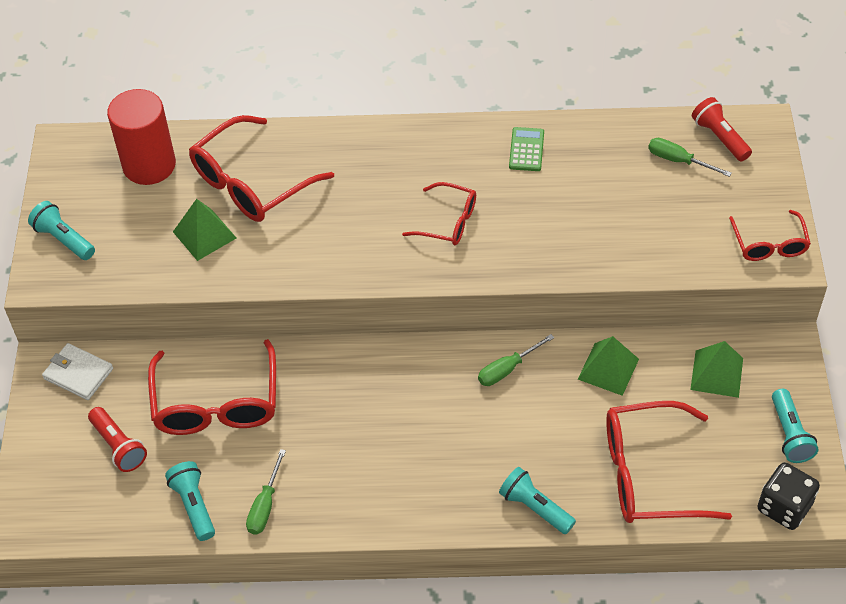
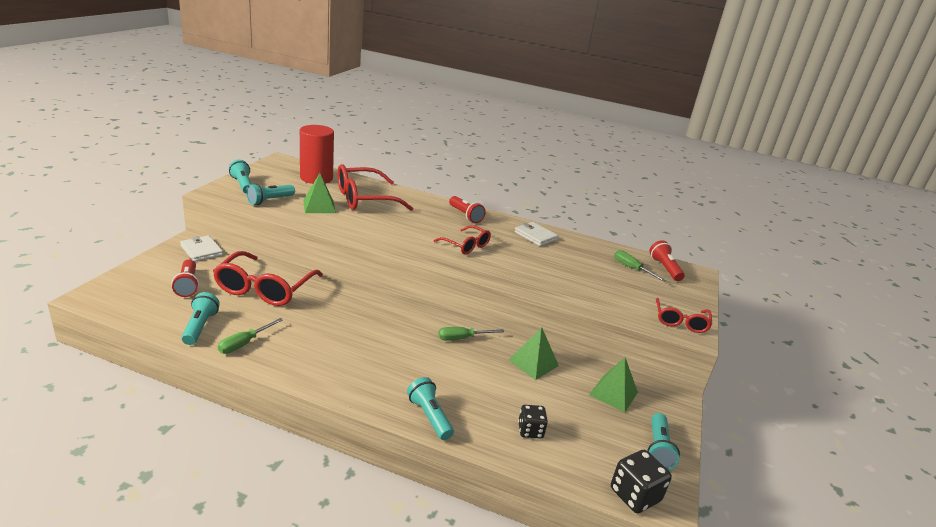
camera: 15 degrees right, 25 degrees down
(130, 257) = (270, 200): none -> turquoise flashlight
(410, 150) = (465, 215): none -> red flashlight
(526, 150) = (535, 236): green calculator -> white wallet
(648, 474) = (530, 430): red glasses -> black dice

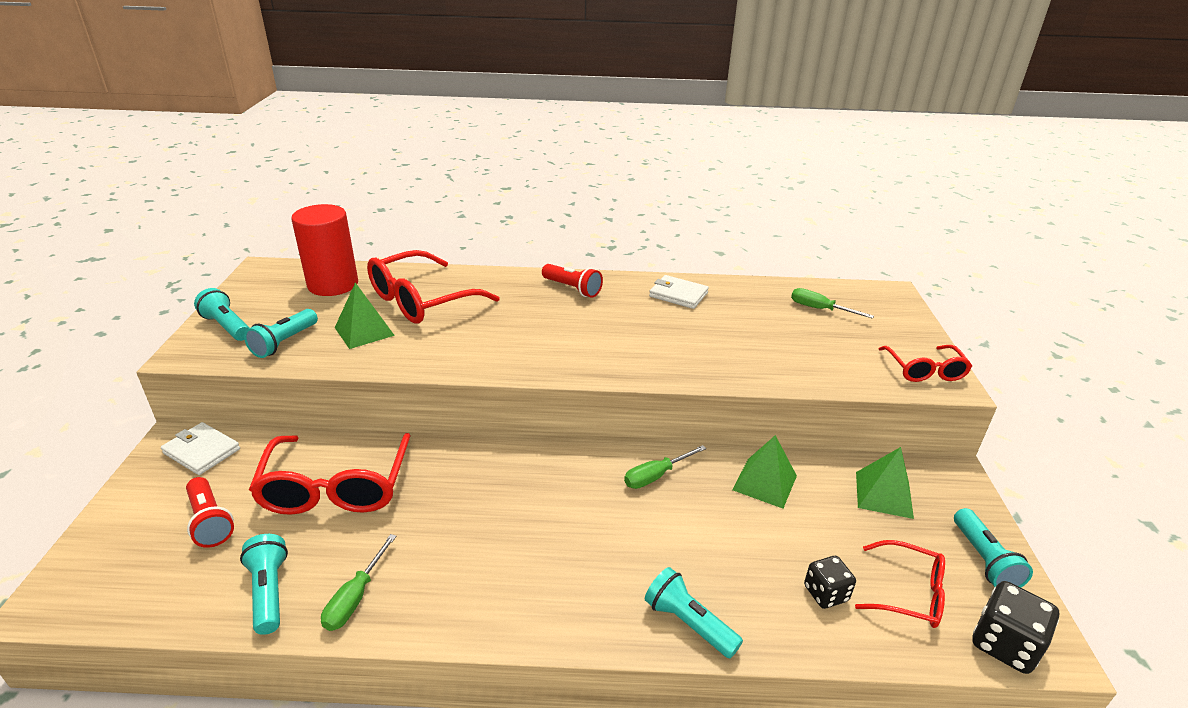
camera: 15 degrees left, 5 degrees up
(466, 246) = (603, 336): red glasses -> red glasses (909, 593)
(665, 268) = (854, 297): red flashlight -> none

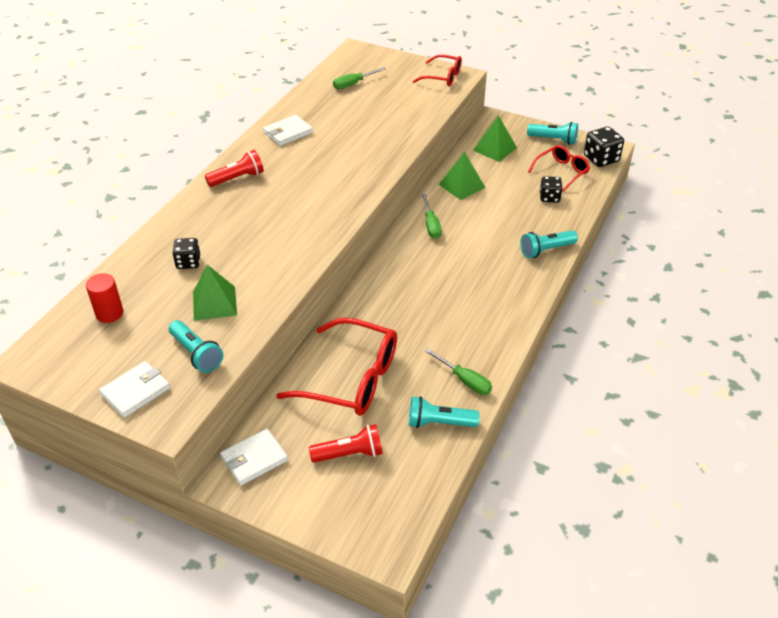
camera: 65 degrees left, 10 degrees up
(227, 326) = (136, 391): turquoise flashlight -> white wallet
(333, 284) = (109, 313): red cylinder -> red cylinder, size x0.54
(421, 300) = (188, 262): red glasses -> black dice

